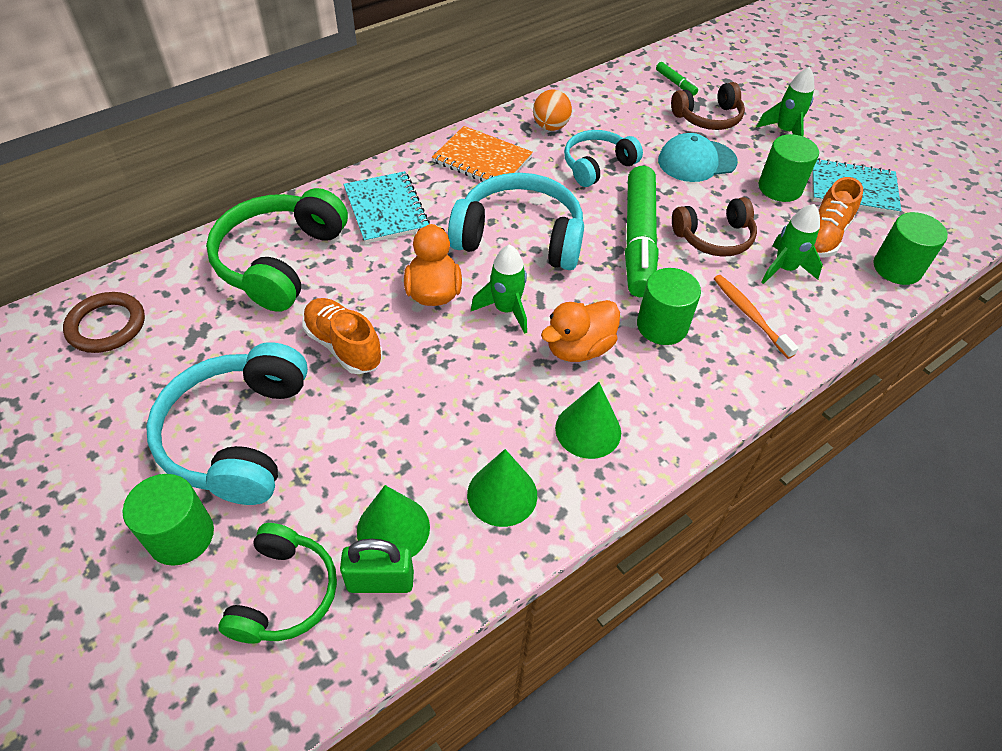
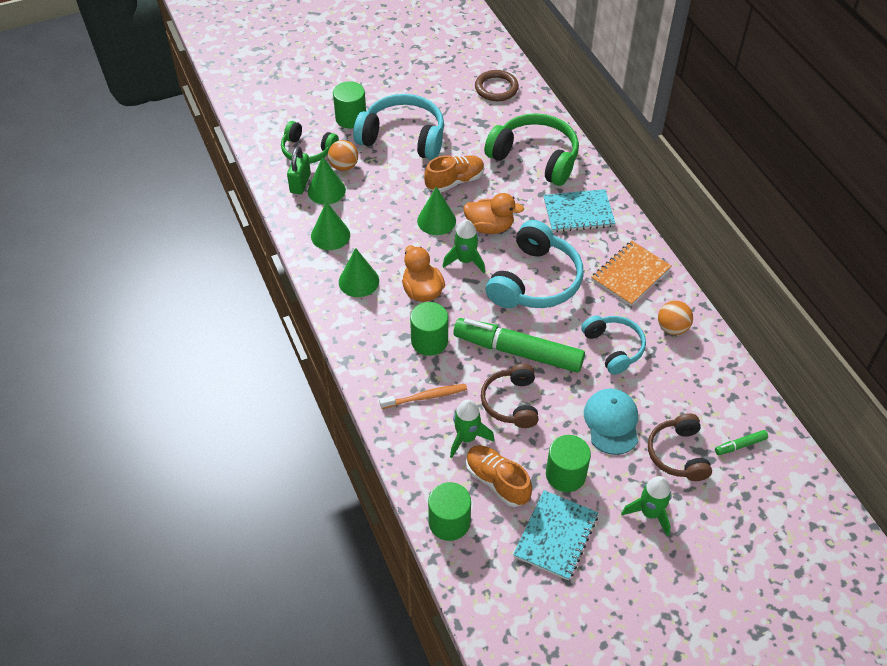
camera: 105 degrees right, 0 degrees up
(324, 515) = (344, 166): none -> orange ball
(434, 355) = (436, 220): none -> green cone

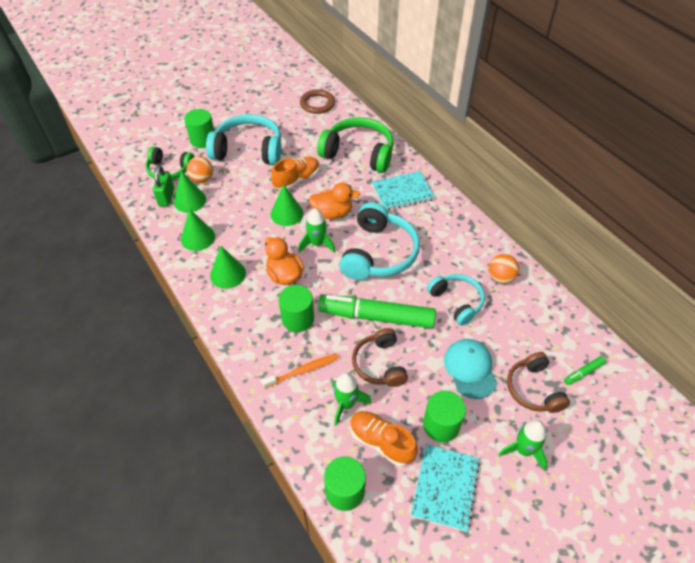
camera: 10 degrees left, 0 degrees up
(630, 274) = (456, 237): orange notebook -> none

